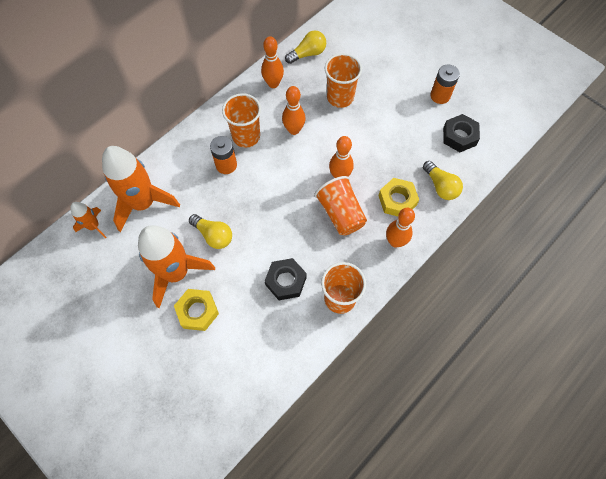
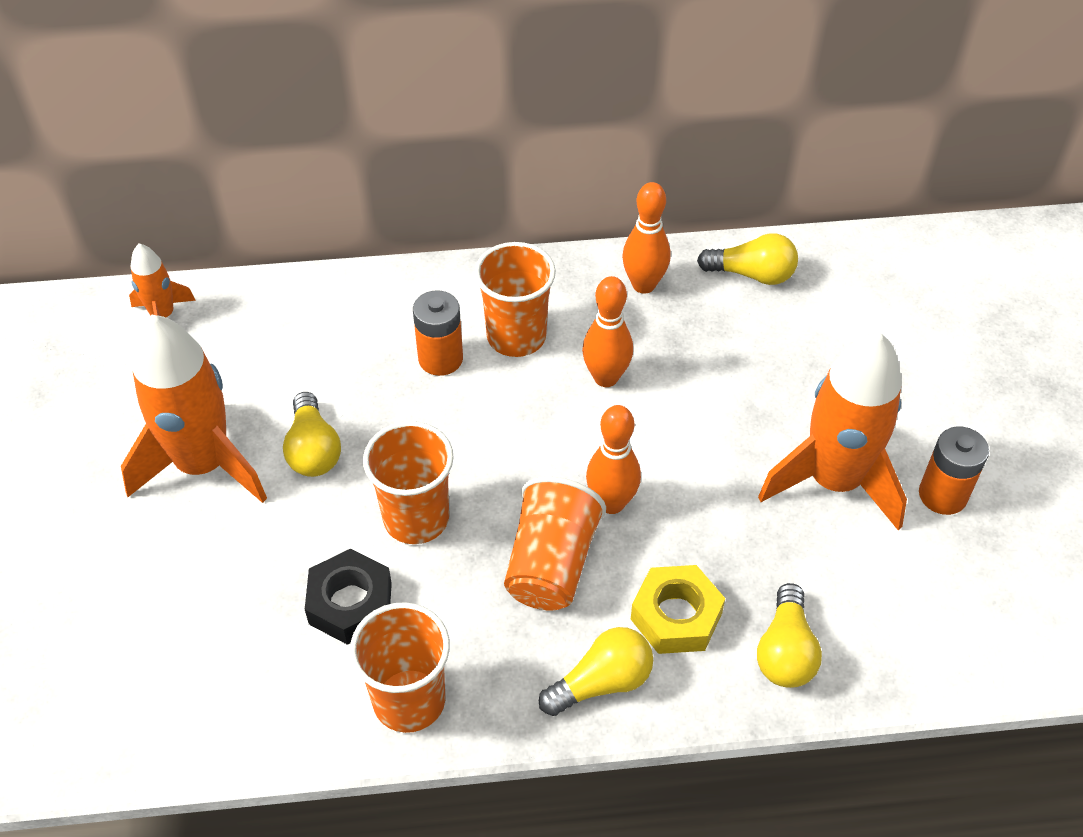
camera: 40 degrees right, 15 degrees down
(143, 203) = (262, 331): orange rocket -> orange rocket (833, 481)
(197, 311) = (174, 544): yellow nut -> none
(340, 97) = (741, 377): orange cup -> orange cup (416, 518)
(395, 241) = (602, 682): orange bowling pin -> yellow light bulb
(459, 136) = (912, 591): black nut -> none

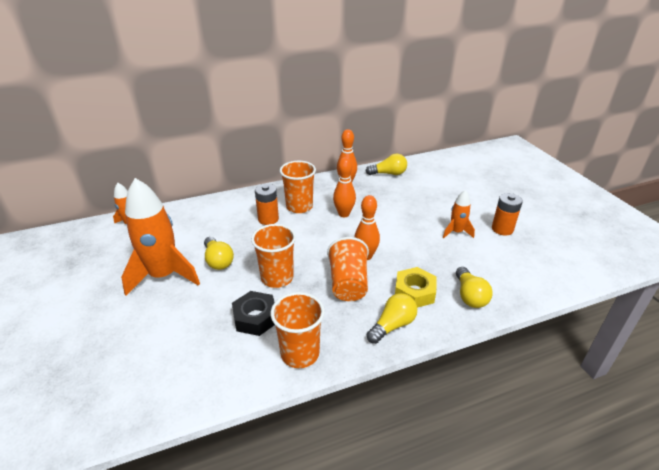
camera: 15 degrees left, 15 degrees down
(833, 481) = (456, 232): orange rocket -> orange rocket, size x0.50

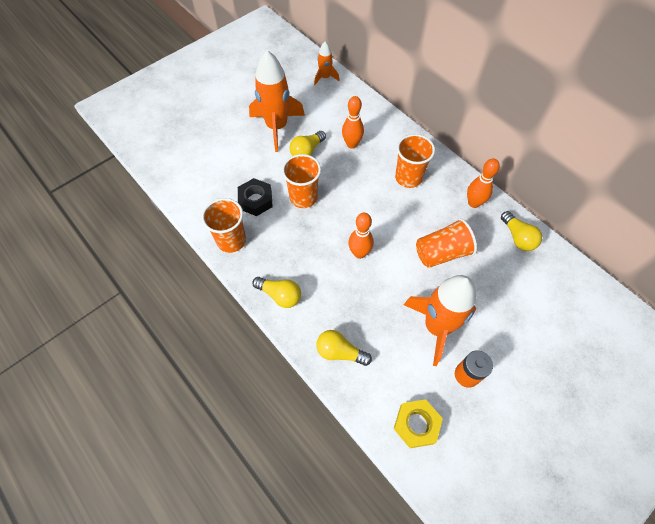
camera: 70 degrees right, 25 degrees up
(268, 219) = (377, 162): orange battery -> none
(344, 214) = (416, 217): orange bowling pin -> orange bowling pin (352, 144)
(348, 283) = (317, 249): orange cup -> orange cup (441, 253)
(414, 292) = (326, 304): yellow nut -> yellow nut (416, 424)
(456, 232) = (436, 327): orange rocket -> orange rocket, size x2.02
(469, 296) = (340, 352): yellow light bulb -> yellow light bulb turned 45 degrees clockwise

